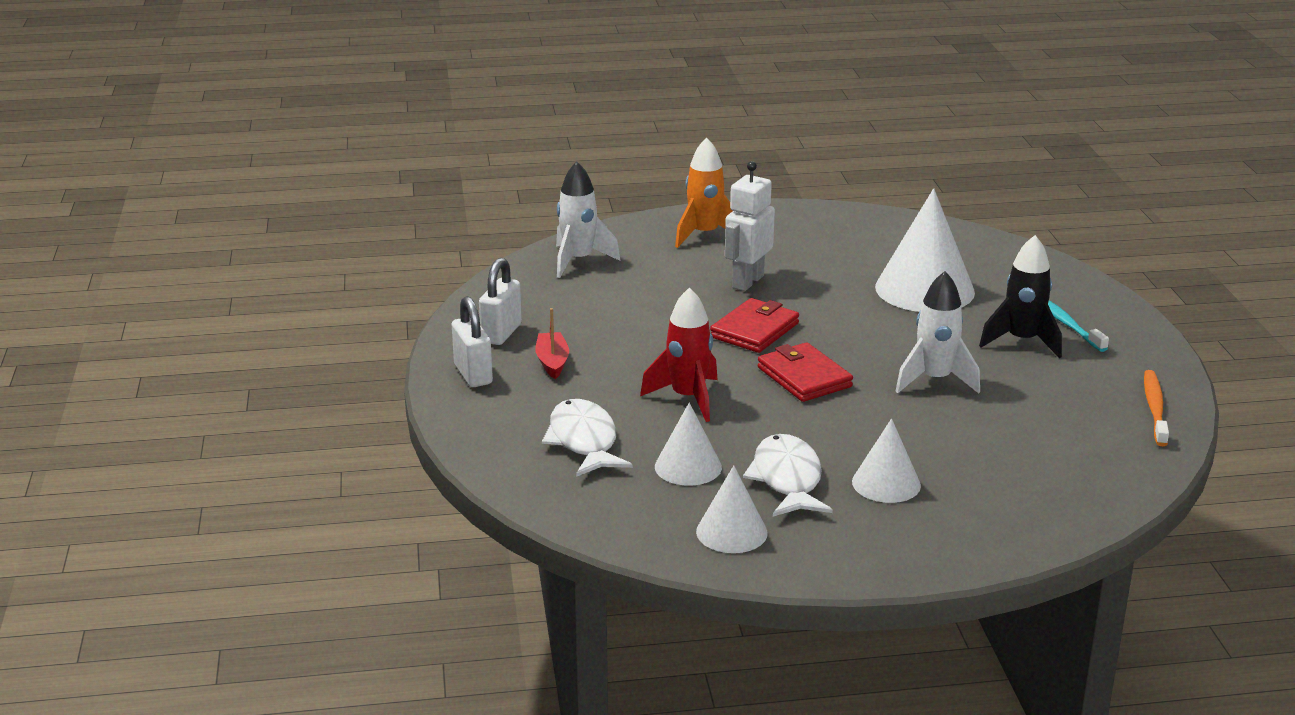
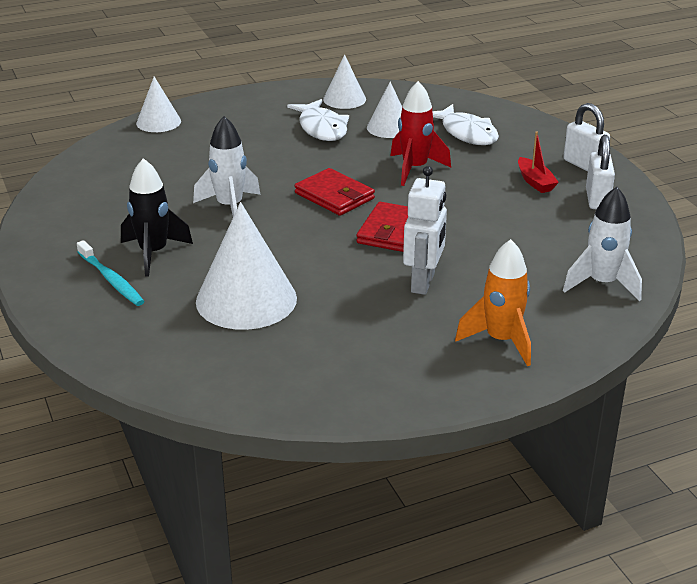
camera: 165 degrees right, 5 degrees up
(886, 483) = (257, 134): white cone -> white cone (158, 122)
(1154, 408) = (54, 208): orange toothbrush -> none

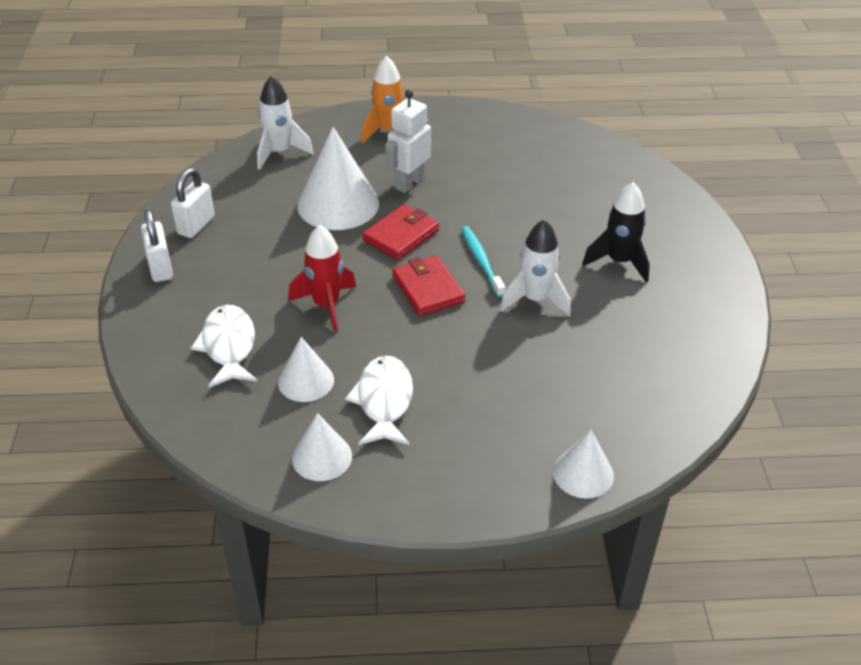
camera: 160 degrees left, 10 degrees up
(111, 280) = (658, 243): turquoise toothbrush -> turquoise toothbrush (481, 260)
(246, 299) = (552, 200): white cone -> white cone (338, 204)
(535, 182) = (228, 259): red boat -> none

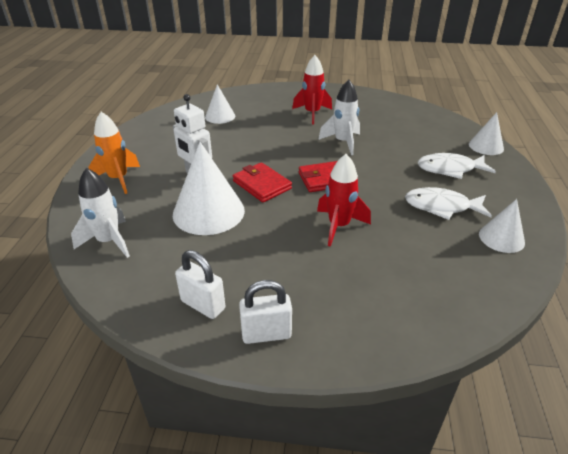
camera: 80 degrees left, 5 degrees down
(228, 346) = (387, 284): white fish -> white fish (450, 169)
(306, 381) = (425, 241): white cone -> white cone (220, 116)
(481, 260) = (300, 156): turquoise toothbrush -> none
(619, 262) = (312, 114): black rocket -> red rocket

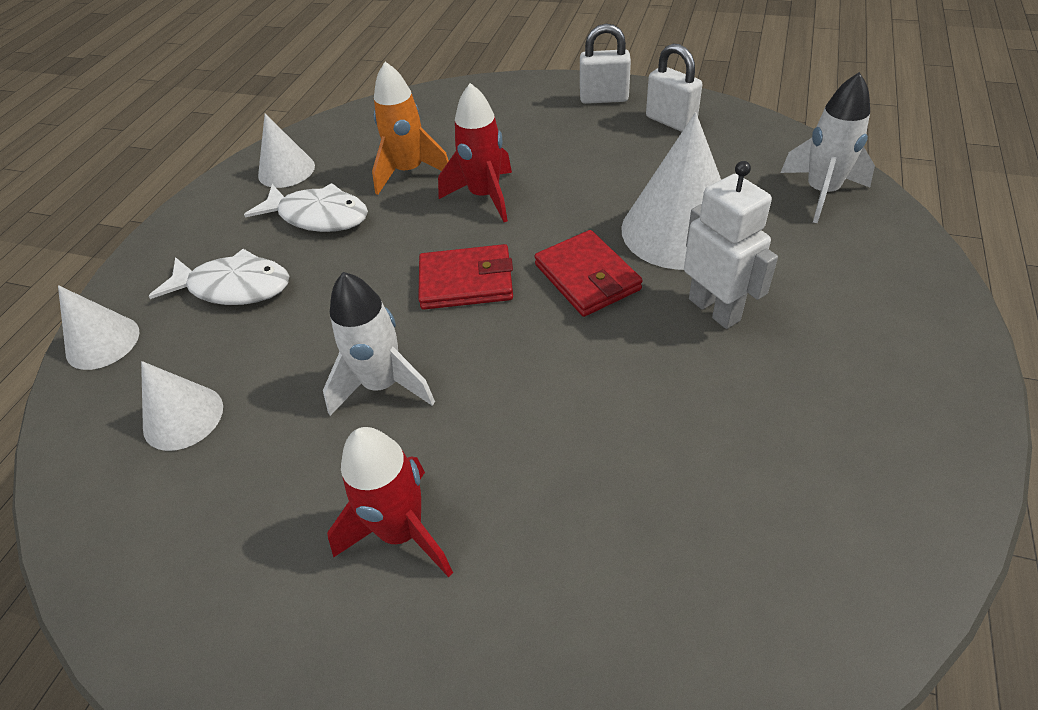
camera: 165 degrees left, 10 degrees up
(118, 179) = (877, 312): orange rocket -> orange rocket (409, 172)
(220, 116) = (688, 553): white cone -> white cone (183, 417)

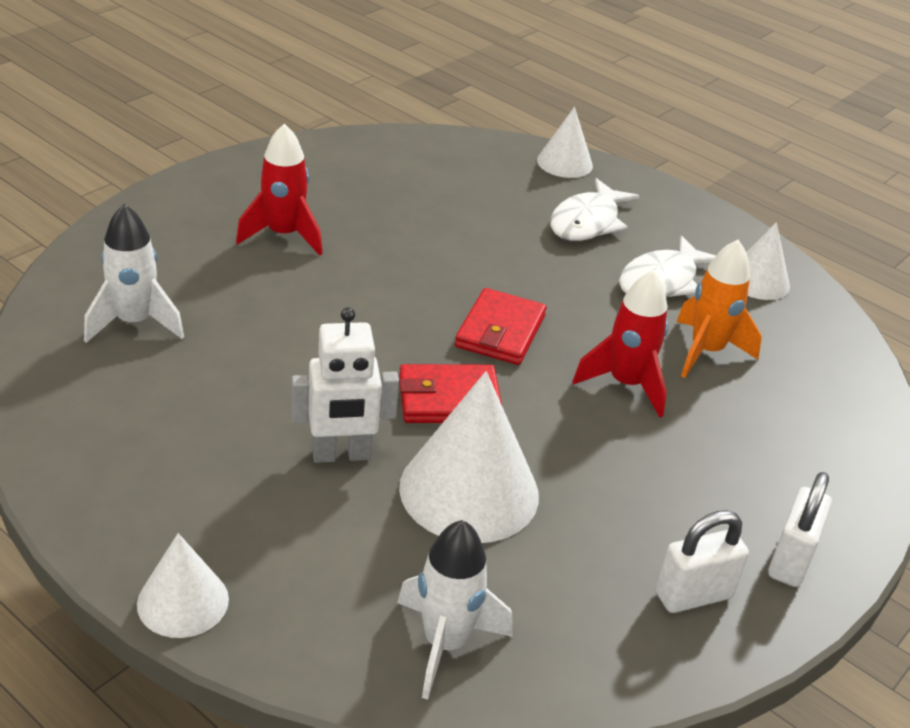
camera: 105 degrees right, 10 degrees down
(183, 417) = (458, 181): white cone -> white cone (183, 601)
(382, 385) = (414, 260): white rocket -> white rocket (134, 322)

